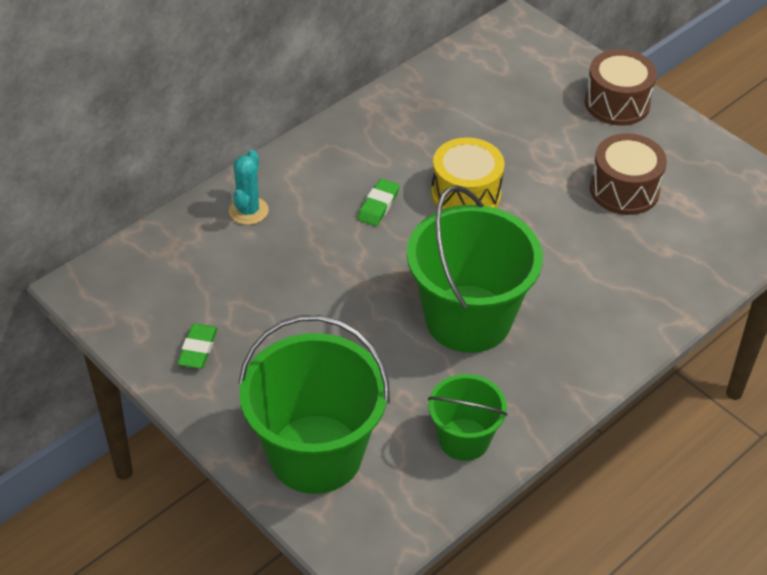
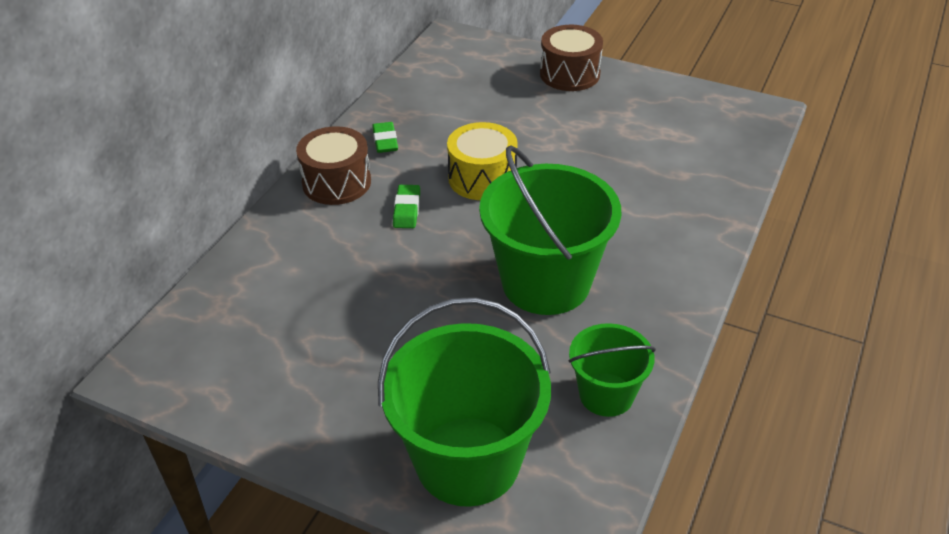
camera: 20 degrees left, 5 degrees down
(198, 349) = (291, 396): green eraser -> green eraser (385, 140)
(248, 211) = (282, 250): turquoise cactus -> none
(624, 190) = (617, 137): brown drum -> brown drum (336, 182)

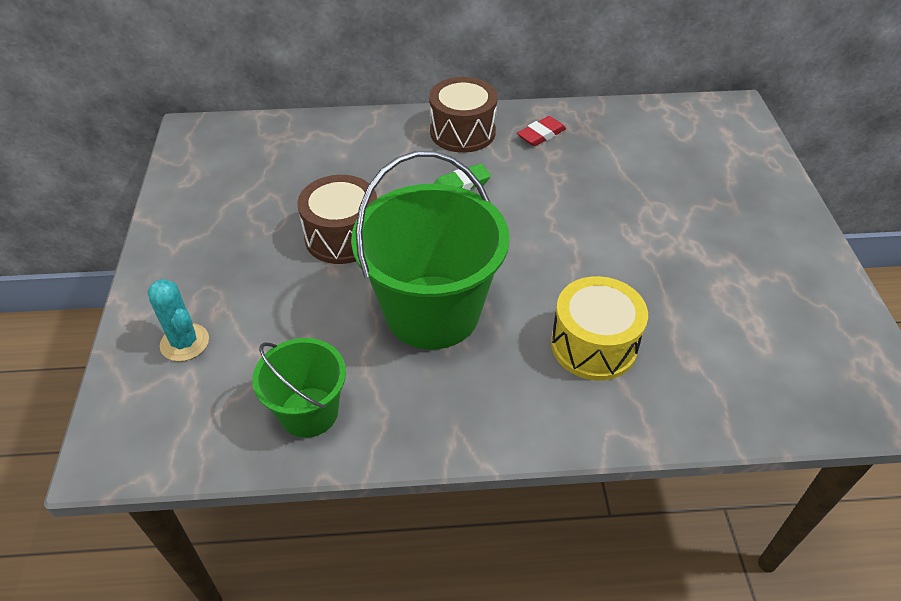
camera: 60 degrees right, 5 degrees up
(385, 140) = (541, 134): green eraser -> red eraser
(467, 461) = (185, 342): green bucket -> turquoise cactus
(482, 178) = (544, 212): yellow drum -> yellow drum (593, 345)
(569, 74) = (771, 210): brown drum -> brown drum (342, 236)

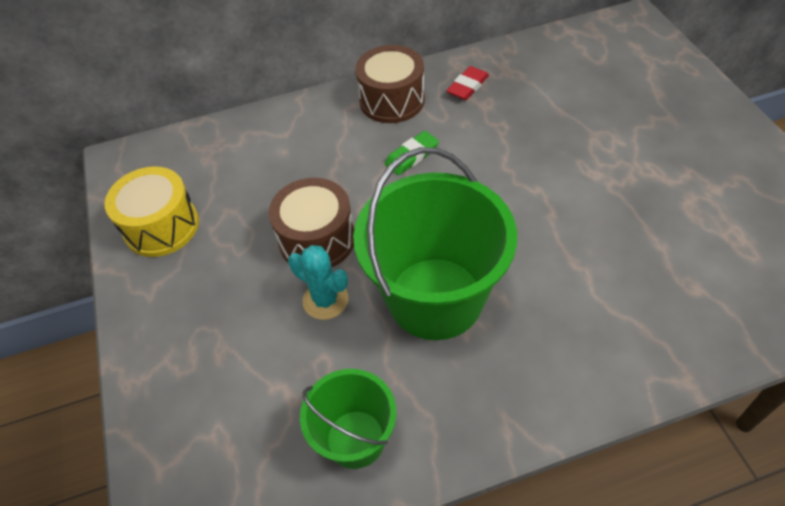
camera: 10 degrees left, 5 degrees up
(185, 342) = (200, 396): turquoise cactus -> turquoise cactus (325, 300)
(593, 345) = (600, 293): yellow drum -> yellow drum (161, 226)

